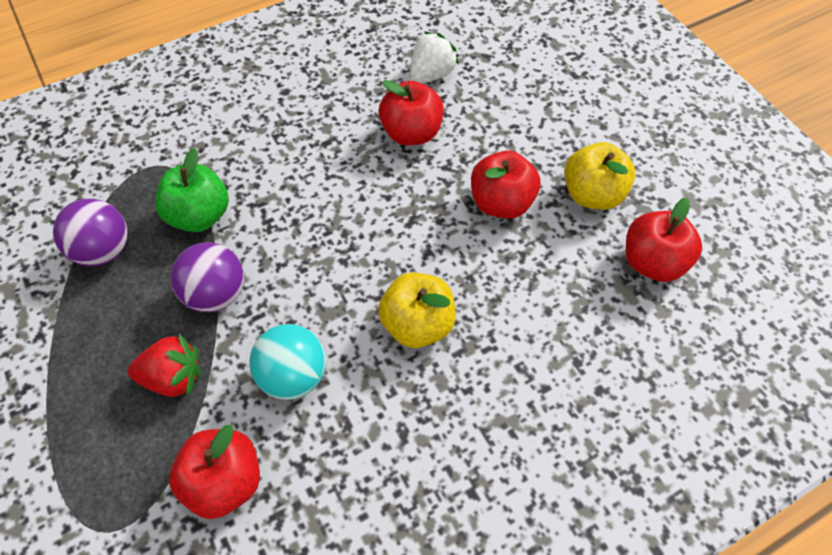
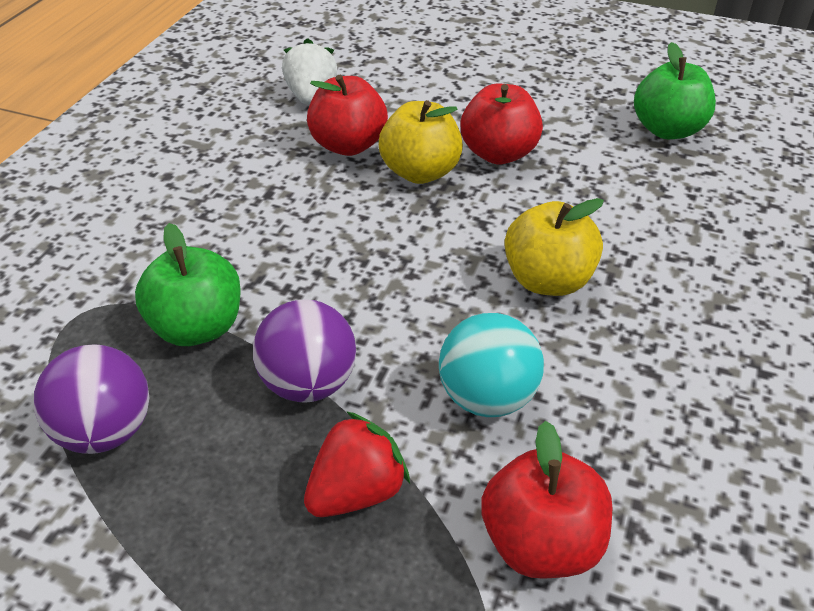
camera: 40 degrees left, 15 degrees down
(592, 195) = (563, 111): yellow apple -> yellow apple (420, 172)
(652, 262) = (667, 130): red apple -> green apple

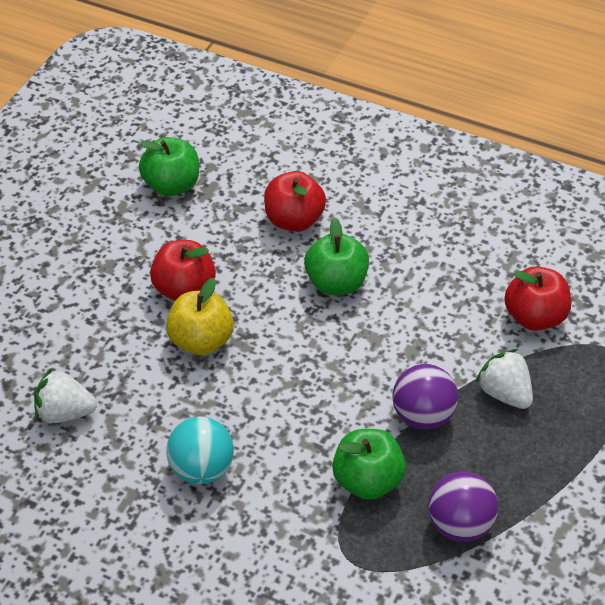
camera: 85 degrees left, 5 degrees up
(348, 145) = (153, 386): red apple -> red apple (294, 220)
(357, 491) = (504, 393): red strawberry -> white strawberry
(487, 397) = (437, 327): turquoise ball -> turquoise ball (202, 469)
(547, 280) = (336, 283): yellow apple -> green apple

